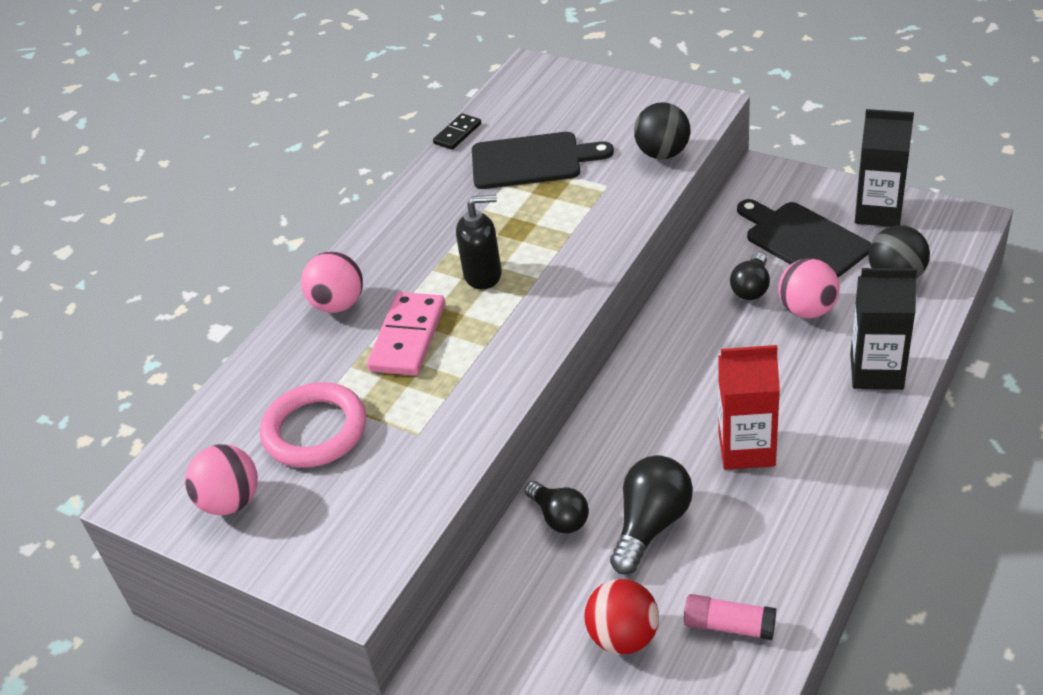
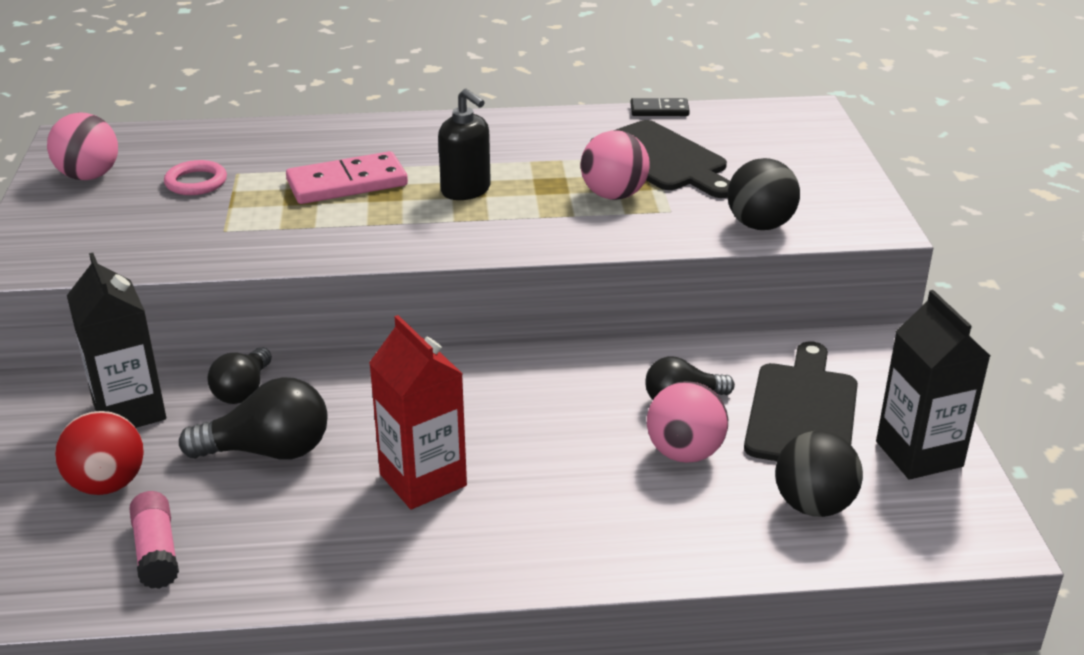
camera: 50 degrees right, 10 degrees down
(315, 430) = (196, 182): pink ring -> pink ring, size x0.57
(338, 304) = (363, 138): pink ball -> pink ball (614, 195)
(876, 371) = (627, 541): black carton -> black carton (129, 411)

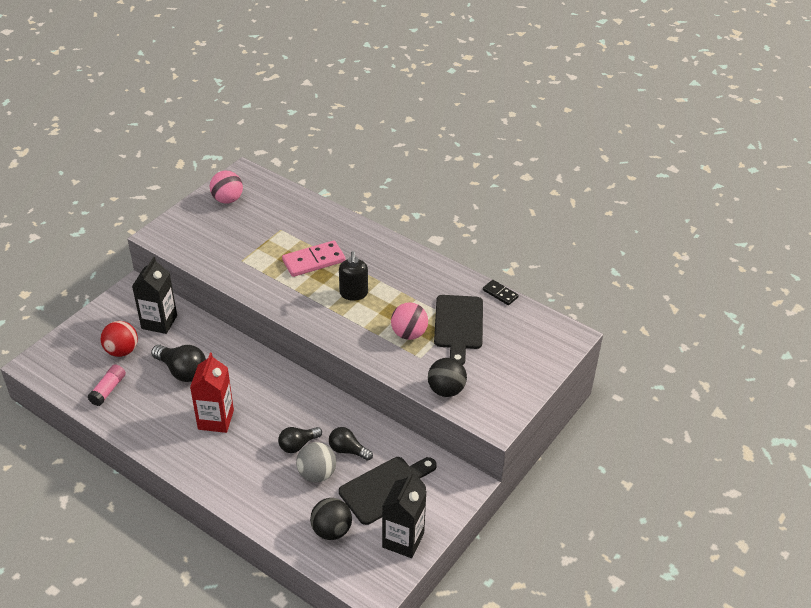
camera: 40 degrees right, 10 degrees up
(196, 182) = (260, 226): pink ring -> none
(243, 390) = (203, 337): black light bulb -> black light bulb (298, 445)
(347, 183) = (313, 261): pink domino -> pink domino turned 45 degrees counterclockwise
(684, 453) = (317, 474): pink ball -> grey ball

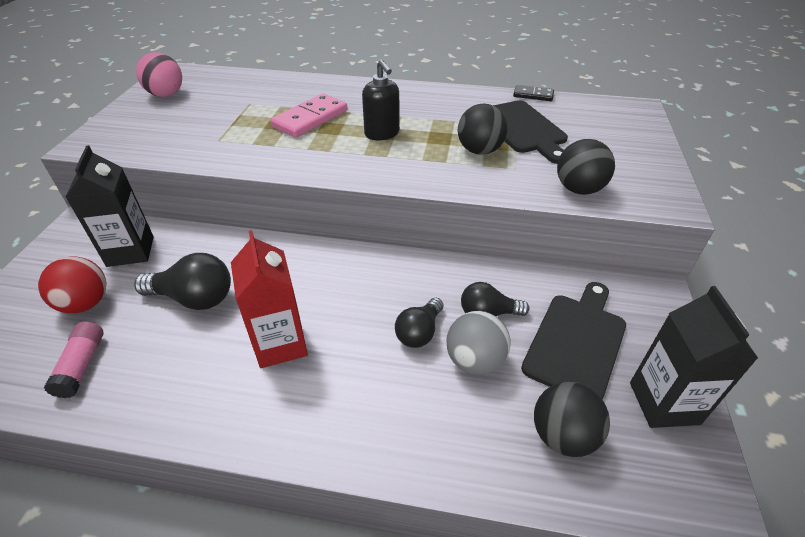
camera: 25 degrees left, 0 degrees up
(409, 334) = (479, 151): pink ball -> black ball

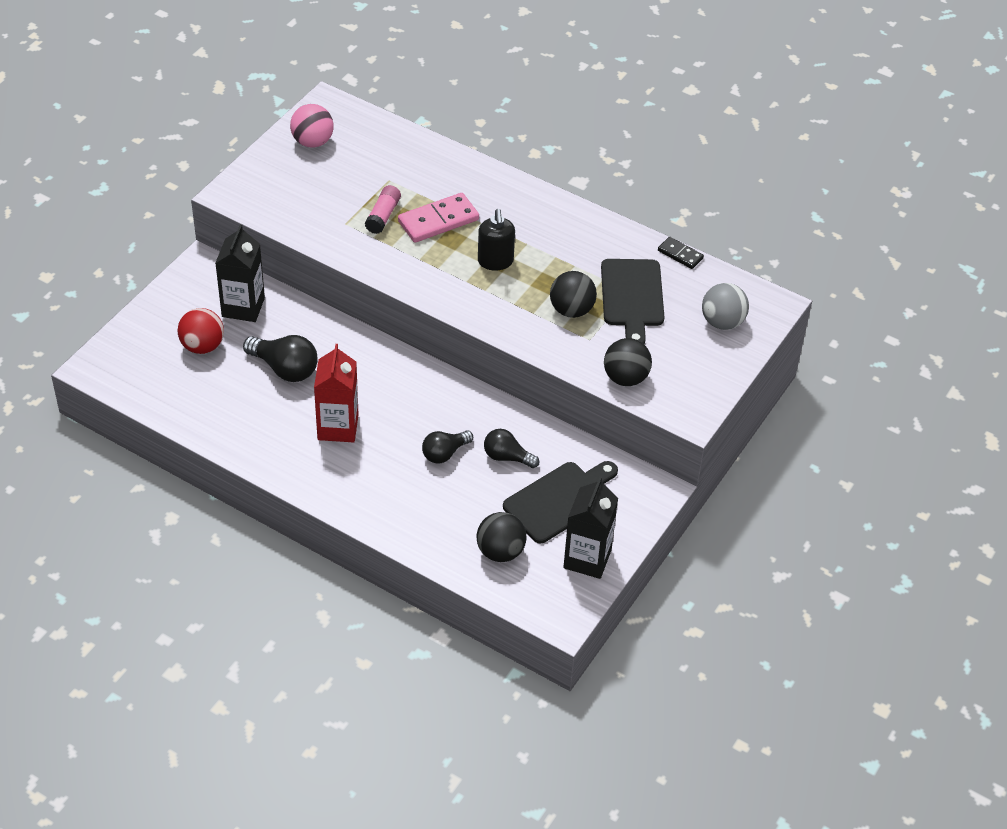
camera: 20 degrees right, 5 degrees up
(82, 365) = (195, 396): pink glue stick -> pink glue stick (383, 216)
(475, 361) = (473, 487): grey ball -> grey ball (722, 322)

